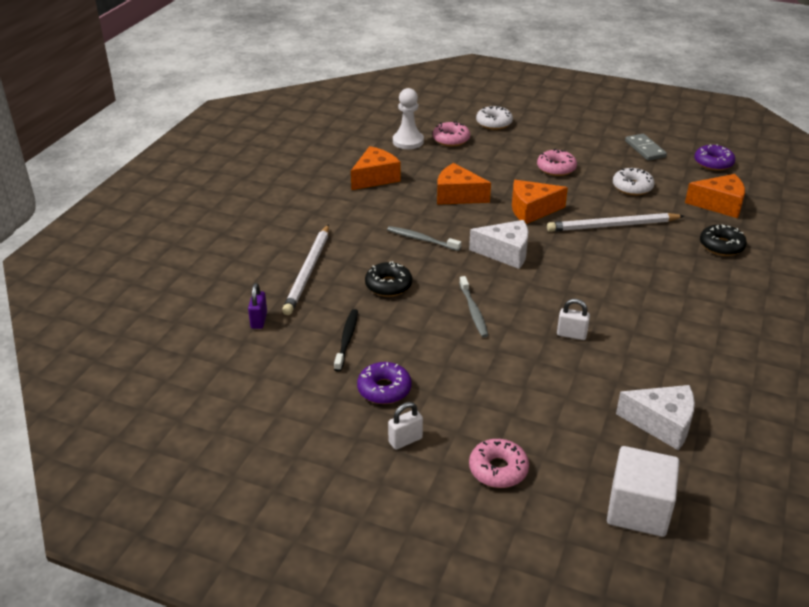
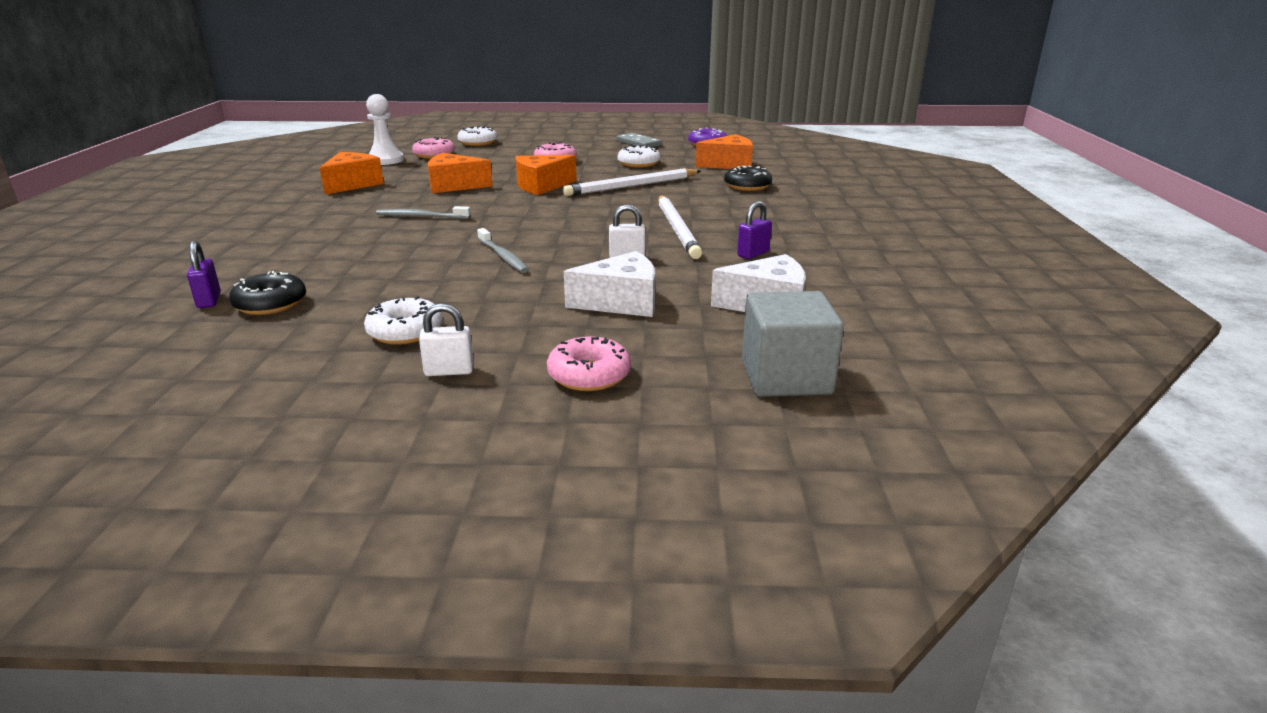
camera: 20 degrees left, 10 degrees down
(308, 271) = (277, 254): white pencil -> white pencil (677, 229)
(347, 339) = (342, 299): black toothbrush -> none
(384, 389) = (405, 332): purple donut -> white donut
(388, 285) = (388, 252): black donut -> black donut (270, 304)
(405, 440) = (449, 371): white padlock -> white padlock turned 45 degrees clockwise
(505, 253) = (524, 214): white cheese -> white cheese (621, 302)
(638, 510) = (786, 377): white cube -> grey cube
(680, 353) = (753, 254): none -> purple padlock

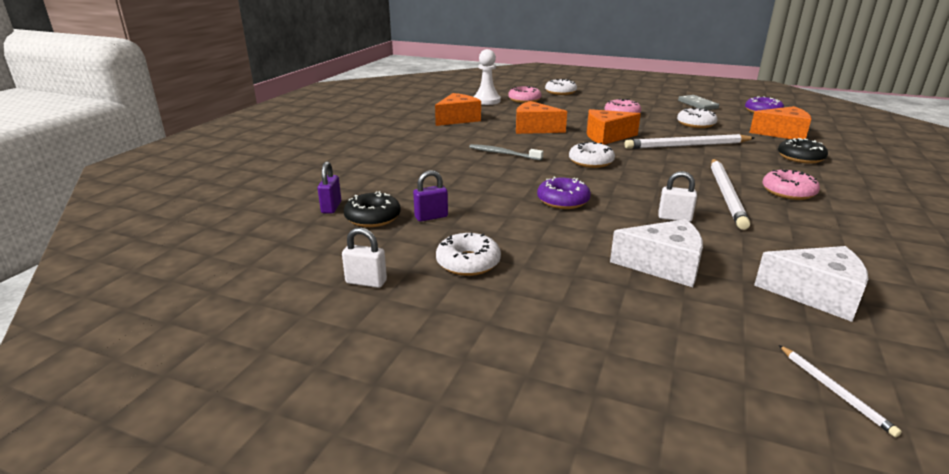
camera: 20 degrees right, 0 degrees up
(449, 371) = (496, 311): white padlock -> white padlock (366, 282)
(503, 256) = (563, 201): grey toothbrush -> purple donut
(528, 214) = (591, 162): none -> white donut
(589, 375) = (622, 342): pink donut -> pink donut (788, 192)
(753, 254) = (803, 232): purple padlock -> purple padlock (431, 217)
(786, 377) = (834, 391): grey cube -> white pencil

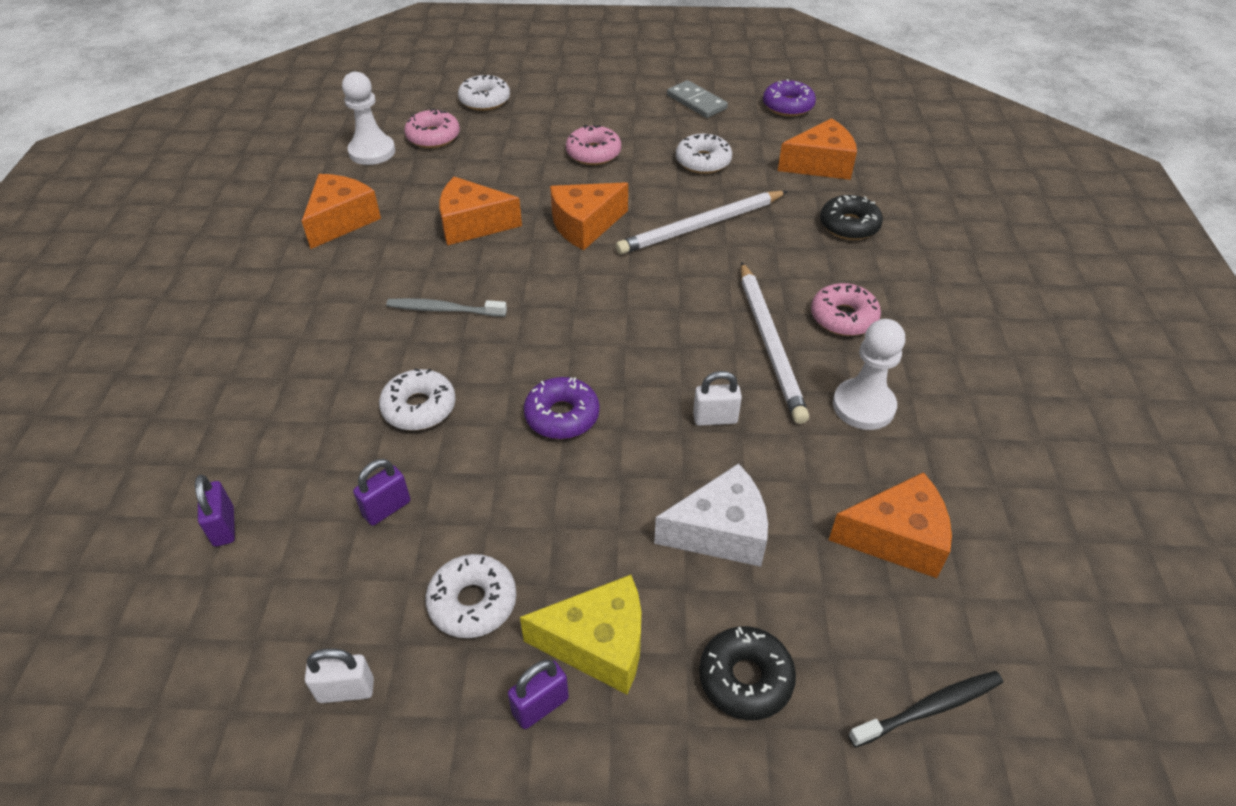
camera: 20 degrees left, 20 degrees up
(373, 218) = (299, 535): black donut -> black donut (745, 678)
(495, 317) = (540, 706): none -> purple padlock
(550, 298) = (598, 644): none -> yellow cheese
(591, 162) = (577, 302): white donut -> white donut (419, 407)
(798, 230) = (863, 406): none -> white pawn
(816, 295) = (896, 538): white cheese -> orange cheese
(834, 391) = (929, 708): white pencil -> black toothbrush

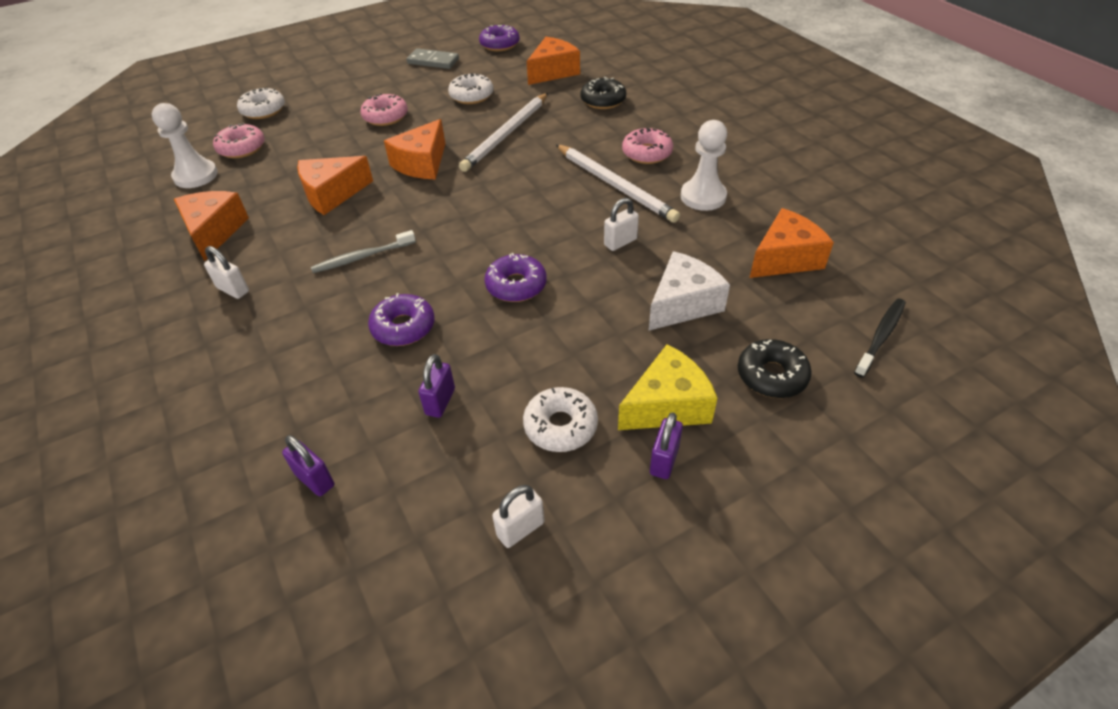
camera: 30 degrees left, 0 degrees up
(310, 291) = (233, 290): none -> white padlock
(419, 407) = (403, 327): white donut -> purple donut

